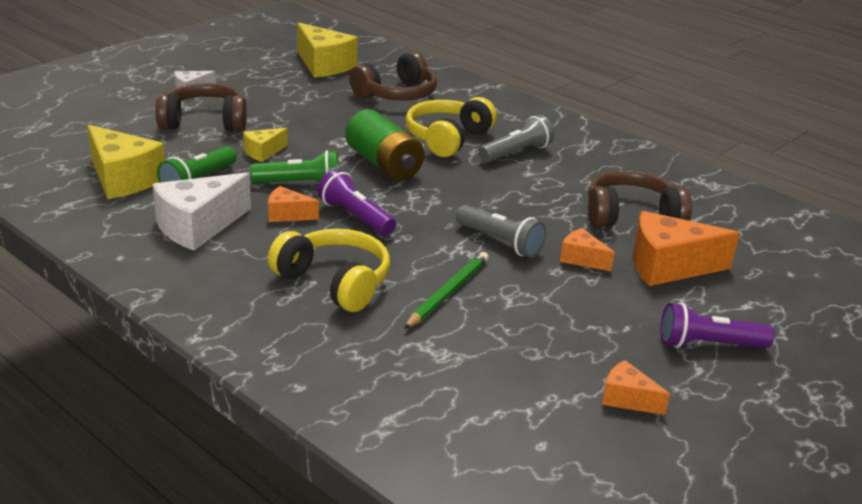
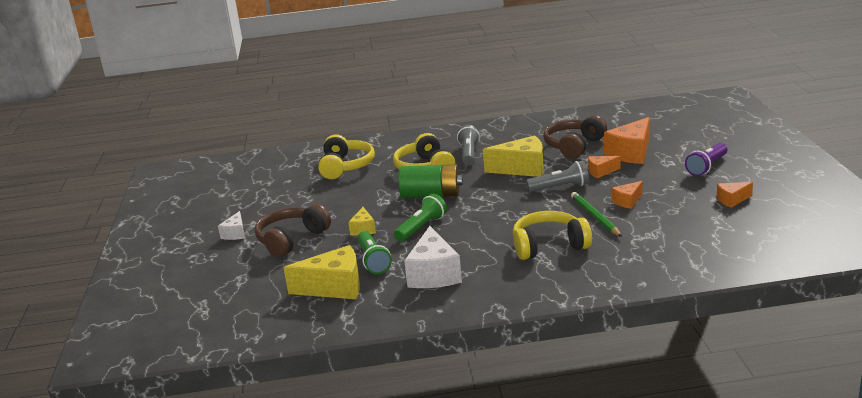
camera: 45 degrees left, 5 degrees down
(287, 215) = (455, 241): orange cheese -> orange cheese (627, 201)
(324, 65) = (267, 178): yellow cheese -> yellow cheese (522, 169)
(355, 217) = (483, 220): purple flashlight -> none
(396, 94) = (345, 167): brown headphones -> yellow headphones

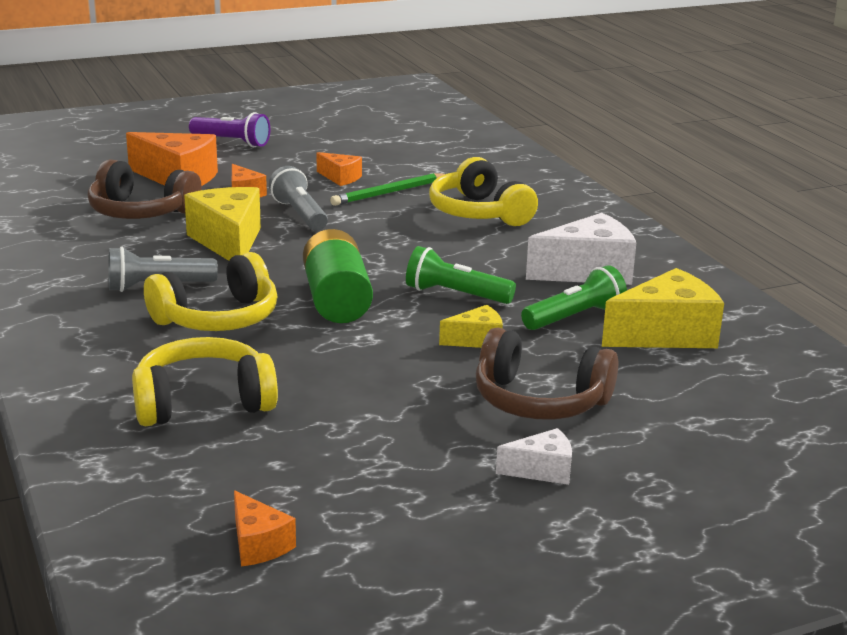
camera: 110 degrees left, 0 degrees up
(334, 287) = (666, 334): yellow cheese -> yellow cheese turned 90 degrees clockwise
(732, 200) = (330, 133): orange cheese -> orange cheese (258, 544)

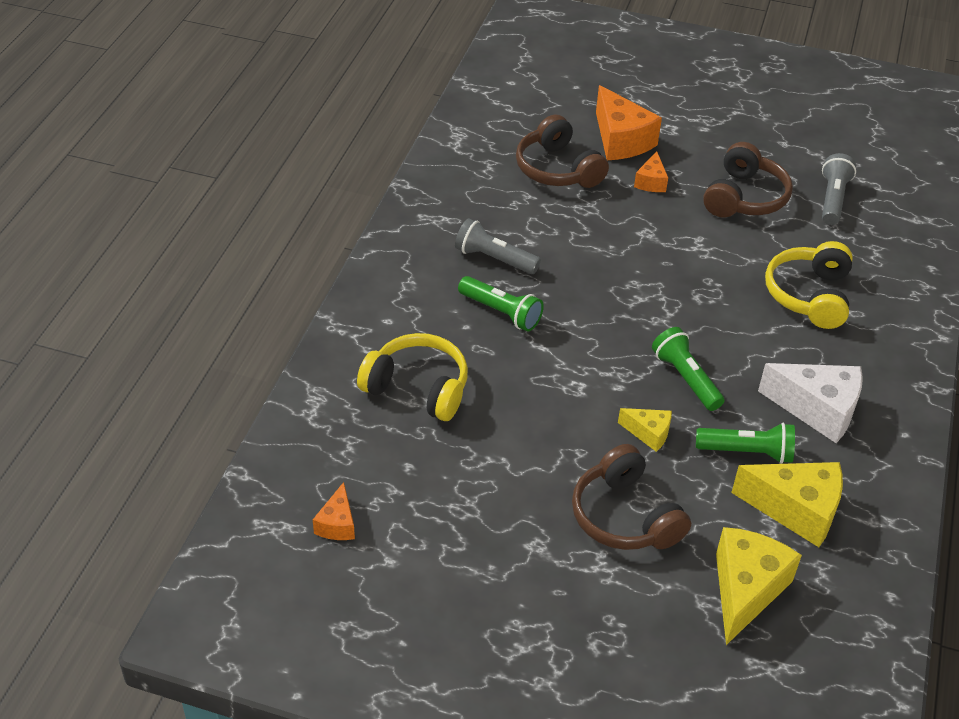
camera: 40 degrees right, 20 degrees up
(218, 318) = (501, 312): yellow headphones -> green flashlight
(228, 242) = (585, 234): yellow cheese -> yellow cheese (745, 590)
(232, 142) = (704, 111): purple flashlight -> none
(300, 214) = (667, 228): grey flashlight -> grey flashlight (833, 199)
(336, 300) = (596, 337): green battery -> none
(340, 178) = (744, 197): orange cheese -> brown headphones
(389, 193) = (763, 235): green pencil -> none
(542, 470) = (556, 576): white cheese -> none

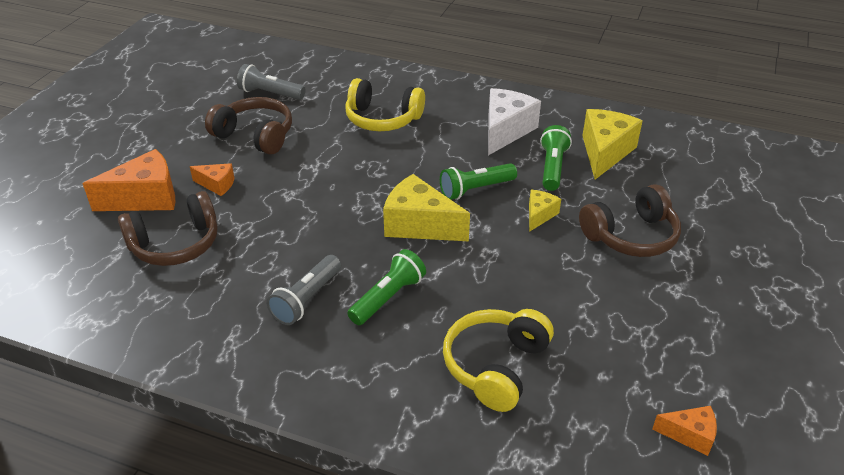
camera: 85 degrees left, 5 degrees down
(745, 590) = (685, 183): yellow cheese -> yellow cheese (419, 225)

